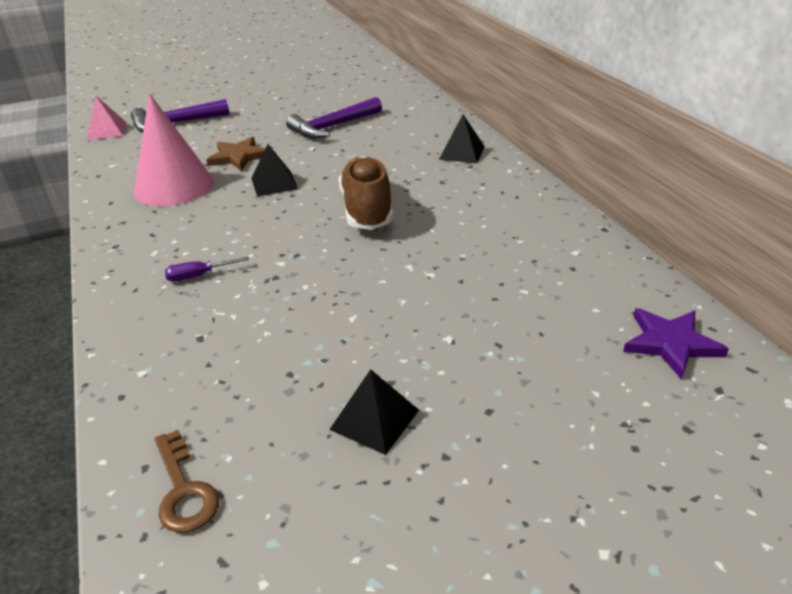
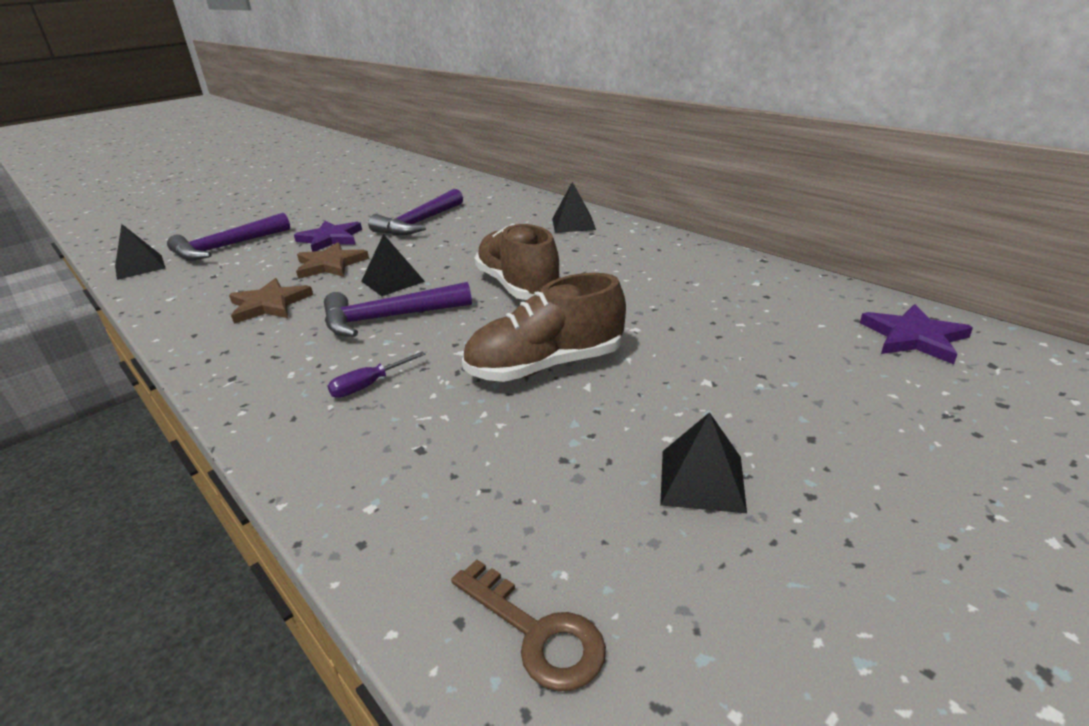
camera: 20 degrees left, 5 degrees down
(107, 131) = (140, 267): pink pyramid -> black pyramid
(174, 186) = (269, 304): pink cone -> brown star
(249, 218) = (388, 318): none -> purple hammer
(254, 130) = (330, 239): none -> purple star
(334, 291) = (545, 366): none -> brown shoe

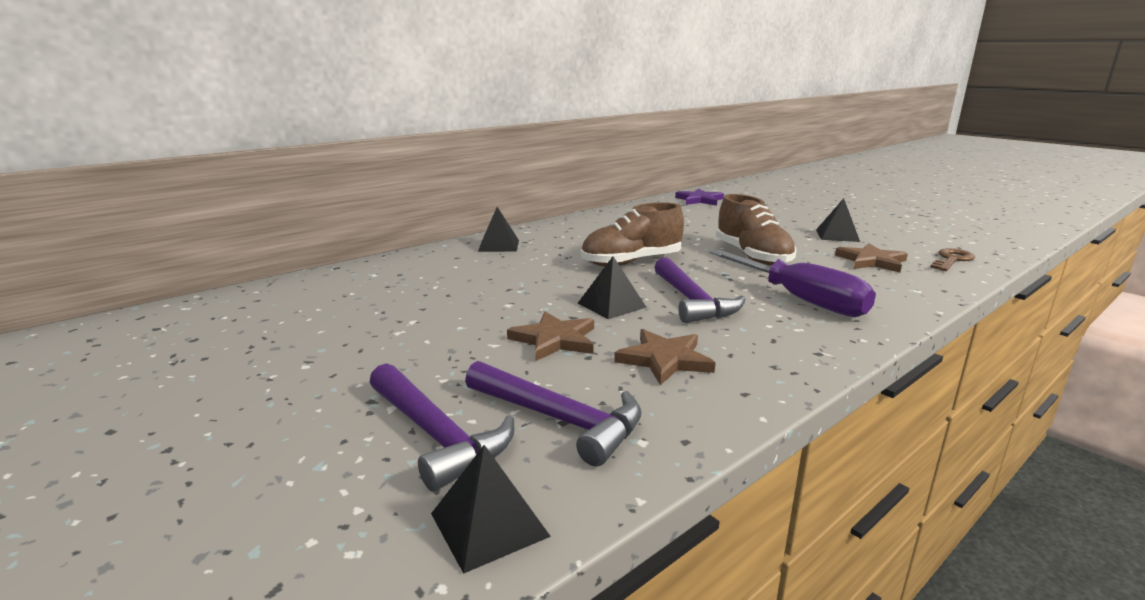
camera: 90 degrees left, 10 degrees down
(330, 239) = (459, 350): purple star -> none
(368, 386) = (801, 300): purple screwdriver -> purple screwdriver, size x2.37
(419, 223) = (440, 303): purple hammer -> purple hammer (560, 420)
(525, 489) = (871, 261): none -> brown star

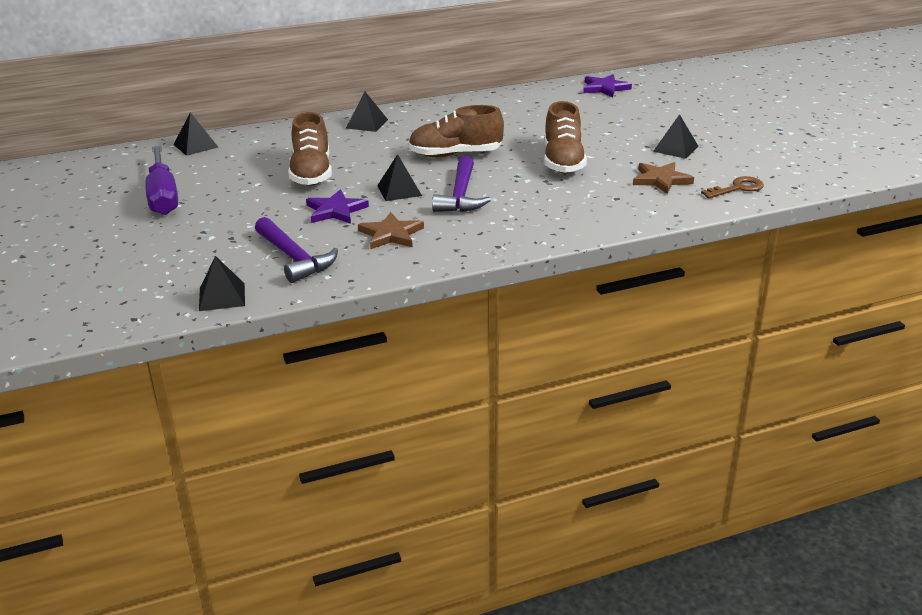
camera: 20 degrees right, 10 degrees up
(293, 288) = (195, 146): none -> black pyramid
(436, 435) = (225, 255): purple hammer -> none
(479, 300) = (311, 173): none -> brown shoe
(554, 340) = (335, 210): brown star -> purple star
(801, 300) = (544, 206): purple screwdriver -> purple screwdriver (163, 197)

